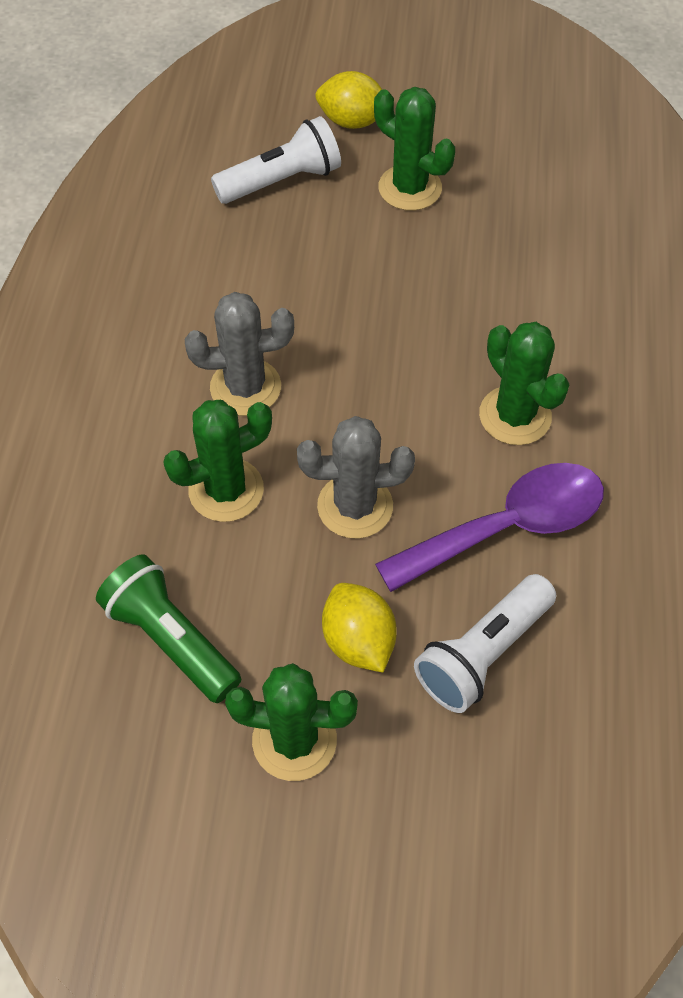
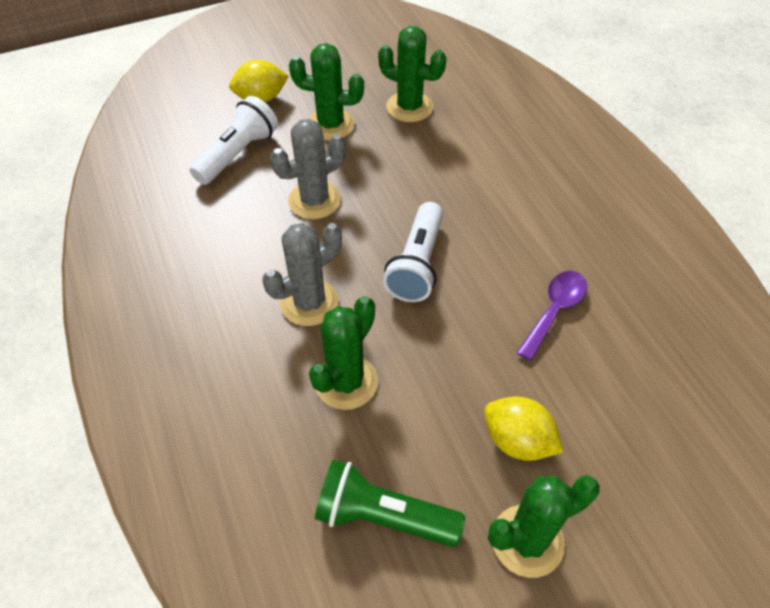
camera: 30 degrees left, 5 degrees down
(355, 506) = (446, 347): grey cactus -> grey cactus (314, 200)
(483, 653) = (604, 403): white flashlight -> white flashlight (417, 264)
(508, 527) = (554, 310): purple spoon -> purple spoon, size x0.62
(515, 416) = (504, 237): green cactus -> green cactus (409, 107)

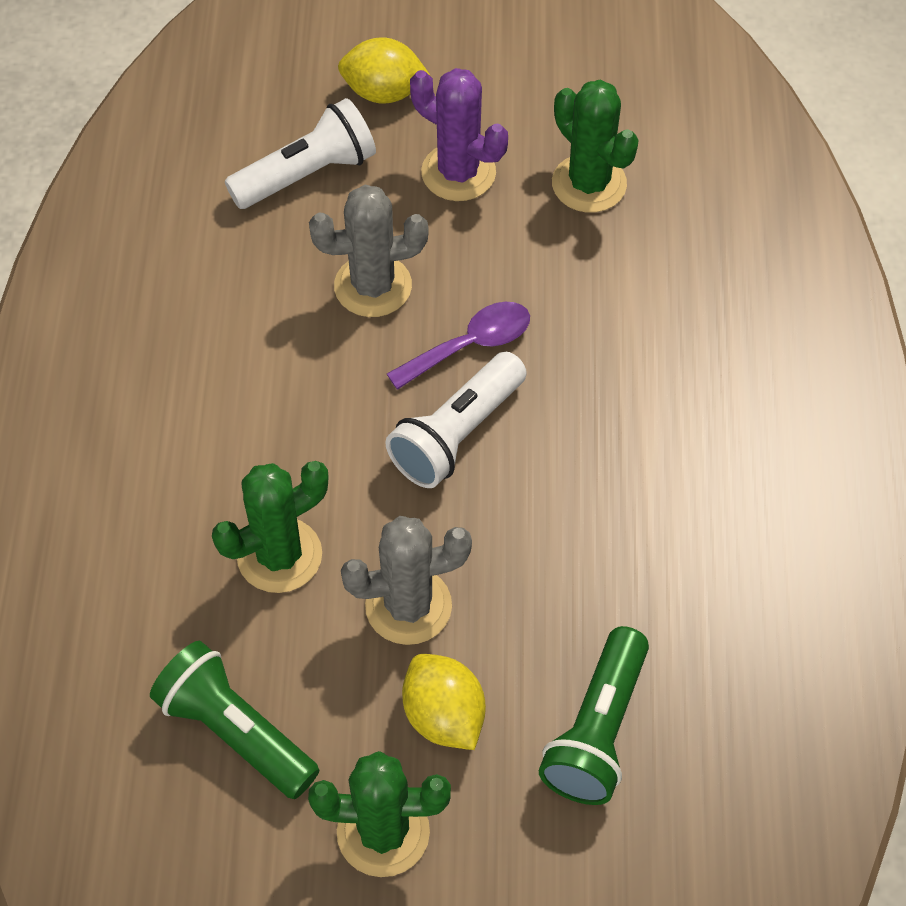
camera: 25 degrees right, 5 degrees up
(309, 302) = (289, 432): grey cactus -> grey cactus (408, 606)
(330, 125) = (458, 173): green cactus -> purple cactus
(554, 310) = (599, 572): purple spoon -> purple spoon (470, 345)
(618, 407) = (597, 730): none -> green flashlight

